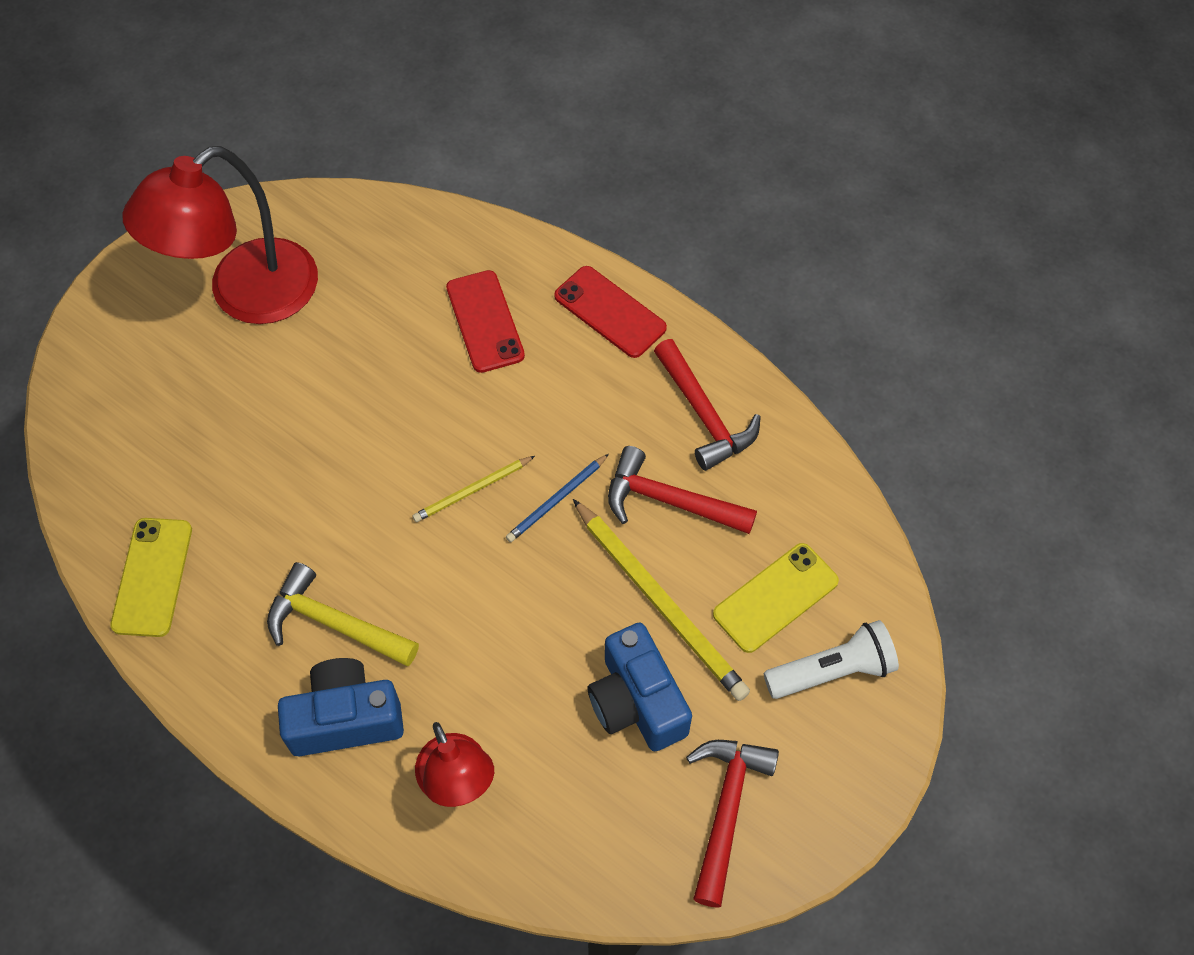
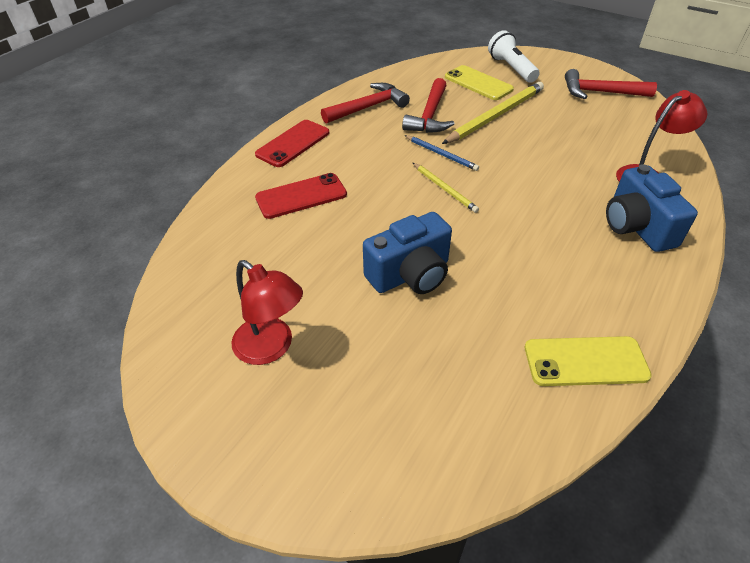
camera: 95 degrees left, 15 degrees down
(246, 295) = (271, 348): red lamp -> red lamp, size x0.57
(334, 623) = (572, 242): yellow hammer -> none
(637, 702) = (559, 119): blue camera -> blue camera (410, 274)

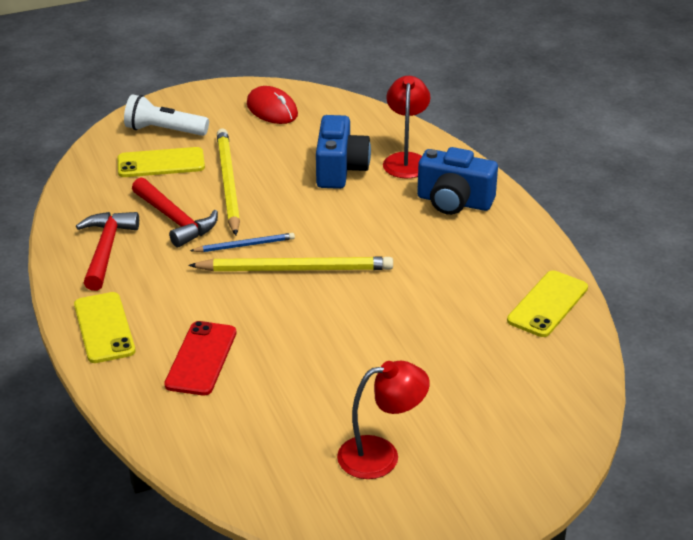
camera: 55 degrees left, 10 degrees down
(293, 143) = (104, 328): red phone -> yellow phone
(410, 274) = (379, 342): blue camera -> blue camera (340, 170)
(444, 189) = (296, 269): yellow pencil -> yellow pencil, size x1.88
(600, 92) = (272, 109): red hammer -> red mouse

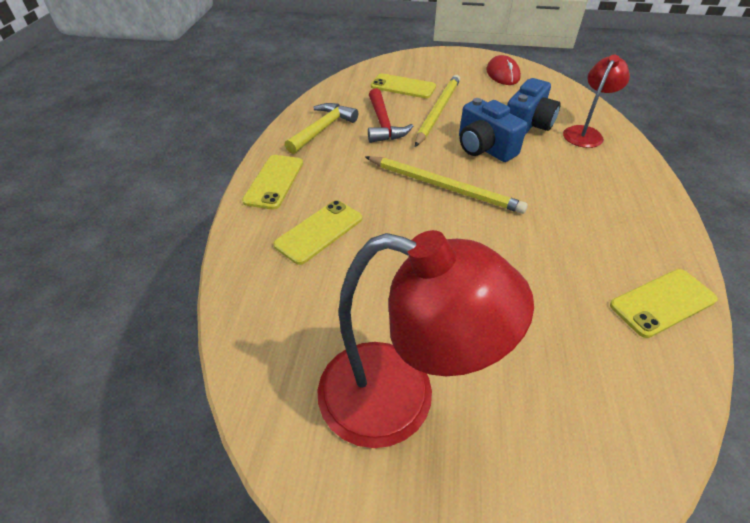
camera: 30 degrees right, 10 degrees up
(106, 250) = (323, 129): red hammer -> yellow hammer
(164, 131) = (420, 68): white flashlight -> none
(201, 358) = (319, 231): red phone -> yellow phone
(245, 245) = (418, 156): blue pencil -> none
(381, 455) = (400, 399): red lamp -> red lamp, size x1.74
(454, 202) = (610, 176): blue camera -> blue camera (484, 148)

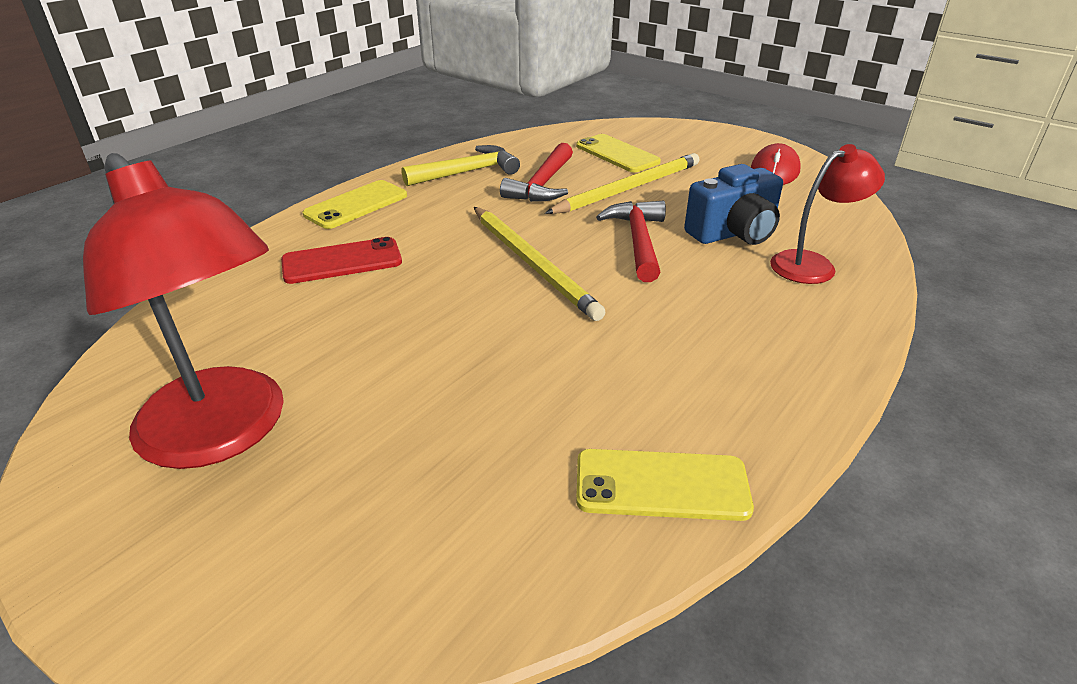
camera: 30 degrees right, 10 degrees down
(319, 231) = (342, 261): yellow phone -> red phone
(484, 148) = (638, 241): blue camera -> red hammer

